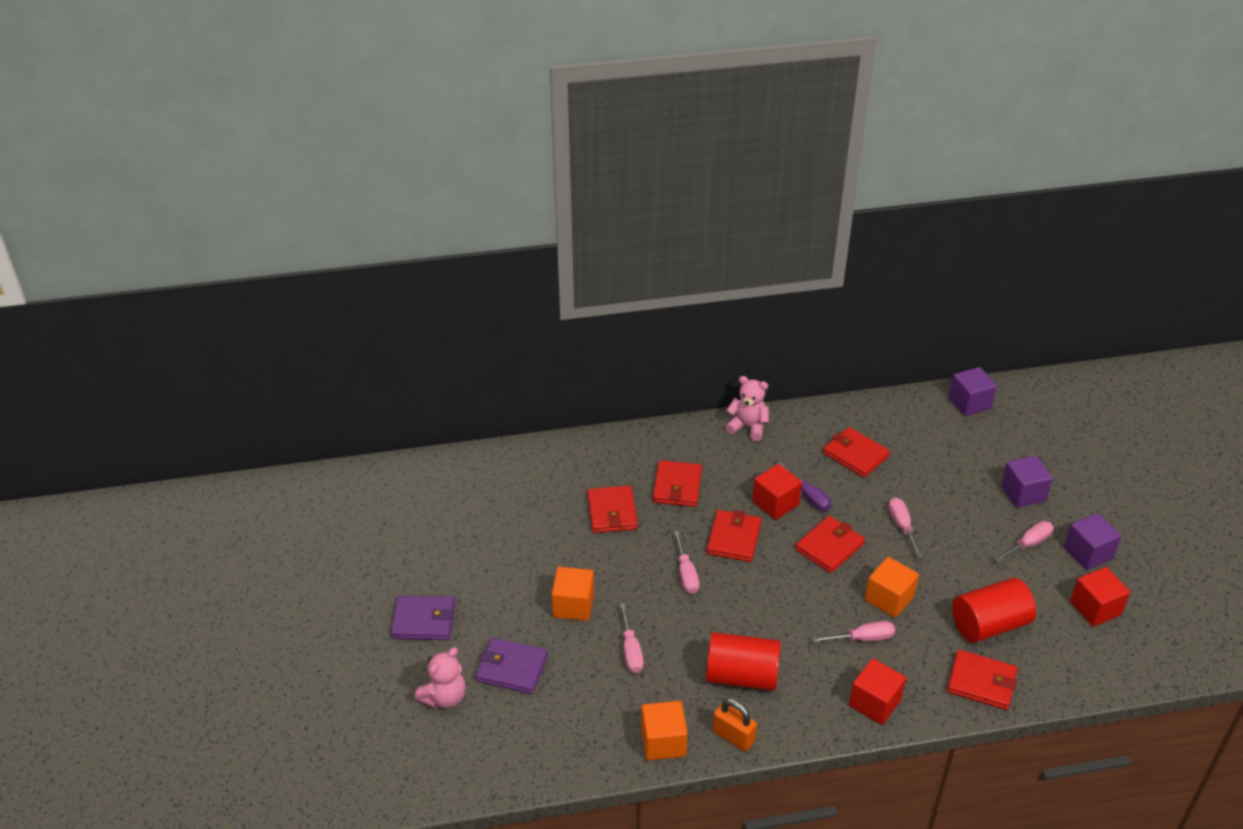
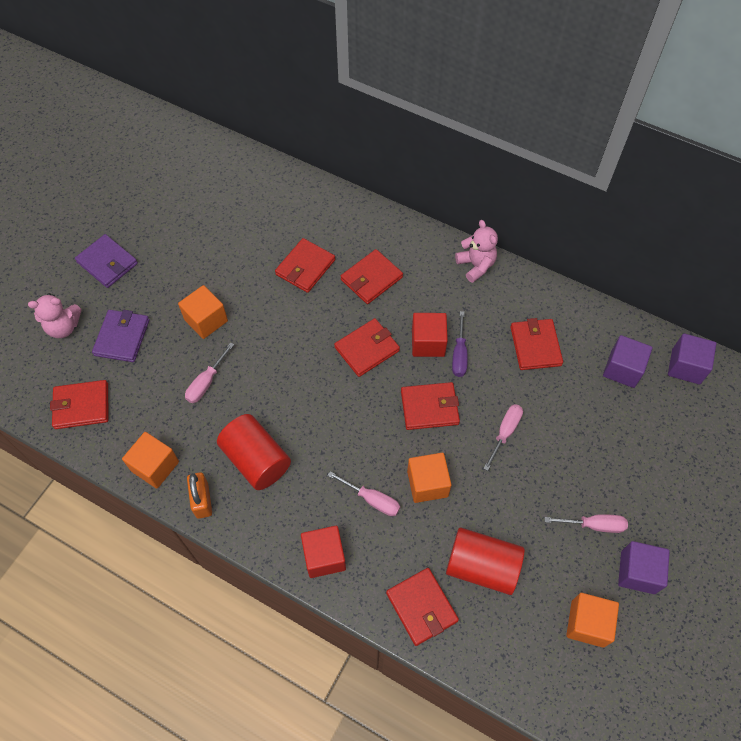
camera: 40 degrees right, 20 degrees up
(512, 668) = (122, 337): purple wallet -> purple wallet turned 45 degrees clockwise
(540, 745) = (81, 406): none -> red wallet
(686, 573) = (304, 352): pink screwdriver -> none
(1023, 493) = (641, 478): purple cube -> purple cube (622, 369)
(1095, 608) = (587, 623): red cube -> orange cube

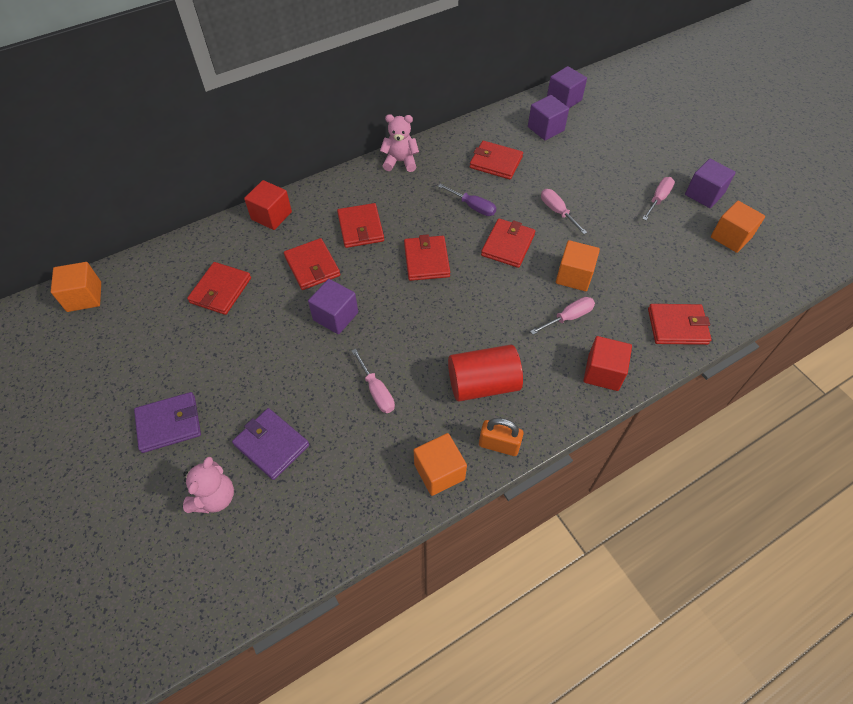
camera: 60 degrees left, 5 degrees down
(81, 406) = (325, 515): red wallet -> red wallet (220, 290)
(206, 320) = (308, 364): orange cube -> orange cube (84, 297)
(263, 313) = (335, 316): none -> purple cube
(428, 343) = (448, 220): red cube -> red cube (271, 216)
(482, 566) = (660, 275): red cylinder -> none

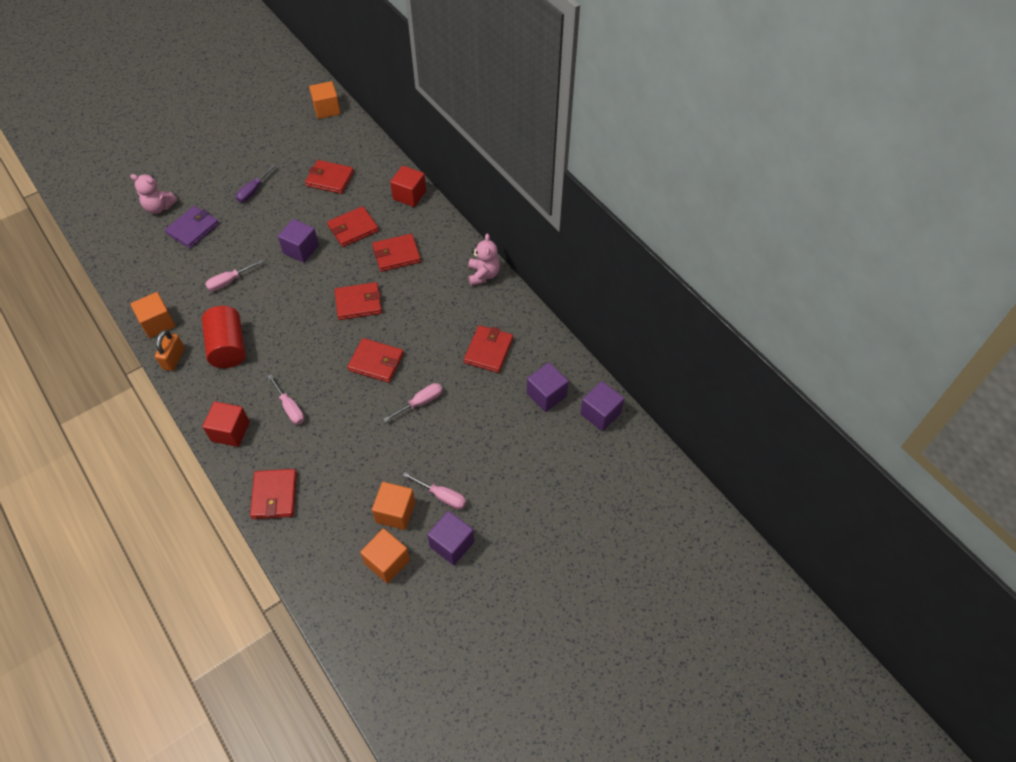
camera: 85 degrees right, 0 degrees up
(169, 424) = (216, 175): purple wallet -> none
(472, 207) = (425, 333): purple screwdriver -> purple screwdriver (253, 191)
(574, 276) = (337, 414): orange cube -> orange cube (395, 512)

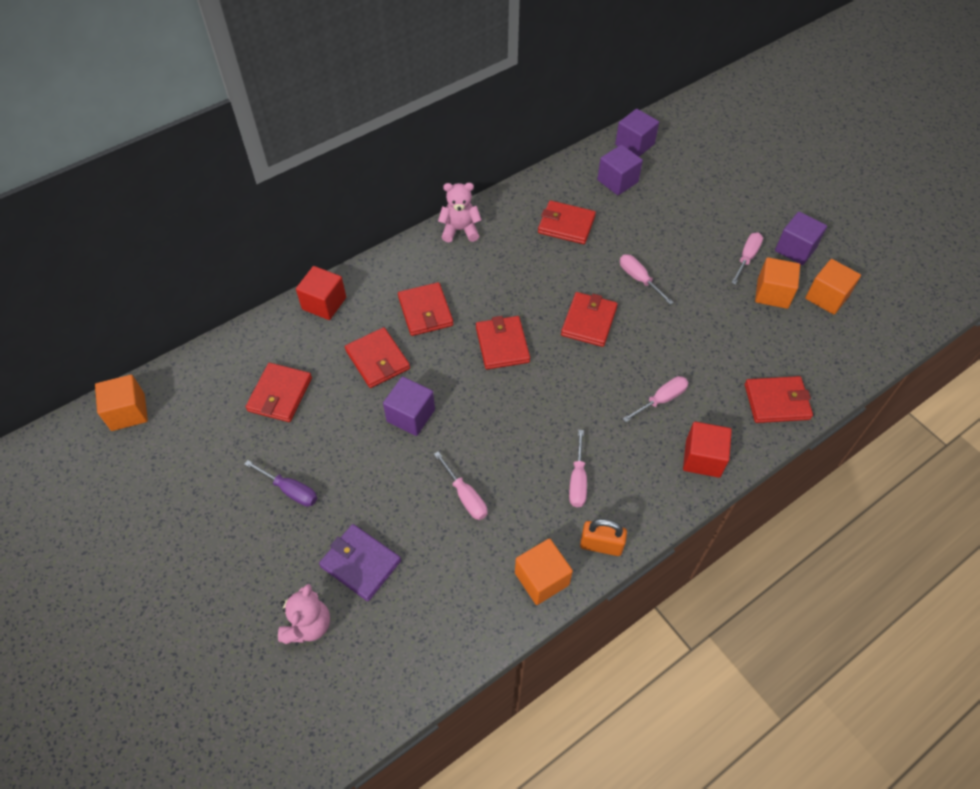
camera: 90 degrees left, 0 degrees up
(228, 347) = (577, 480): red cylinder -> pink screwdriver

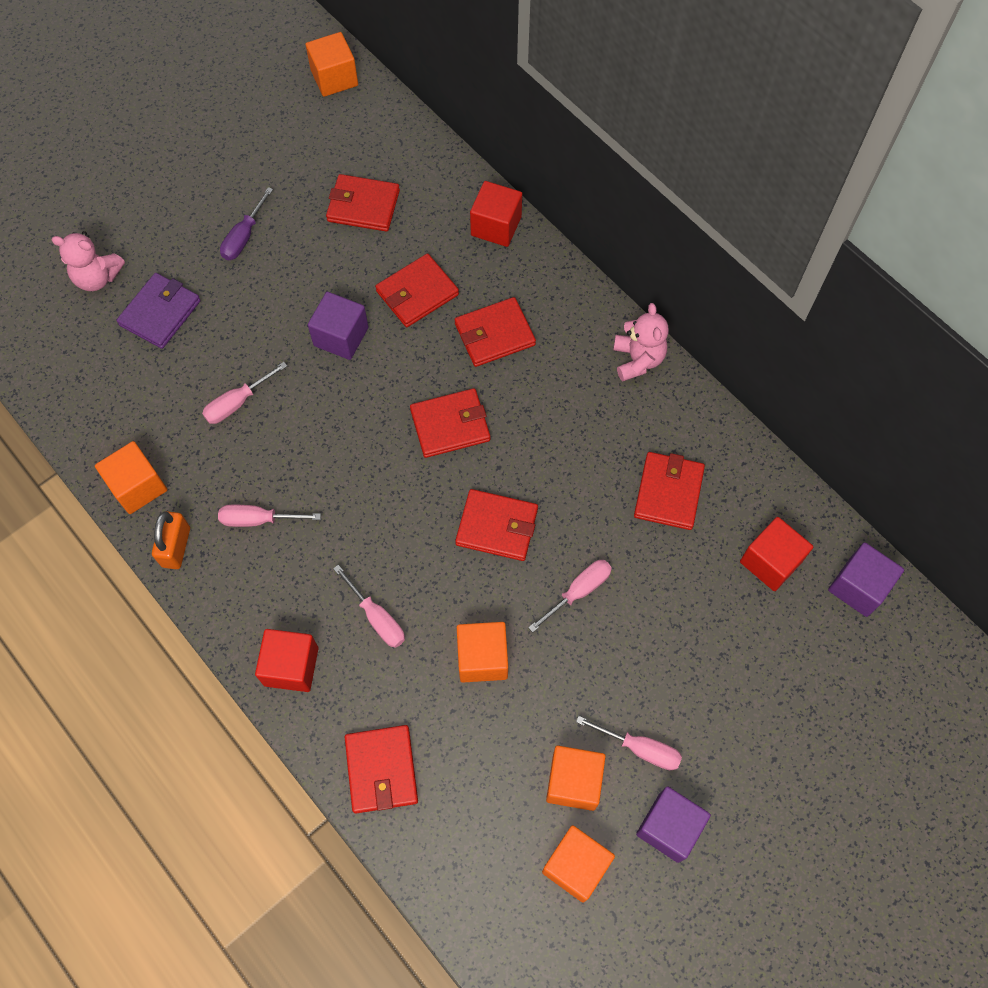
camera: 85 degrees right, 10 degrees up
(617, 181) = (770, 561): purple cube -> red cube
(690, 337) = (482, 658): none -> orange cube

